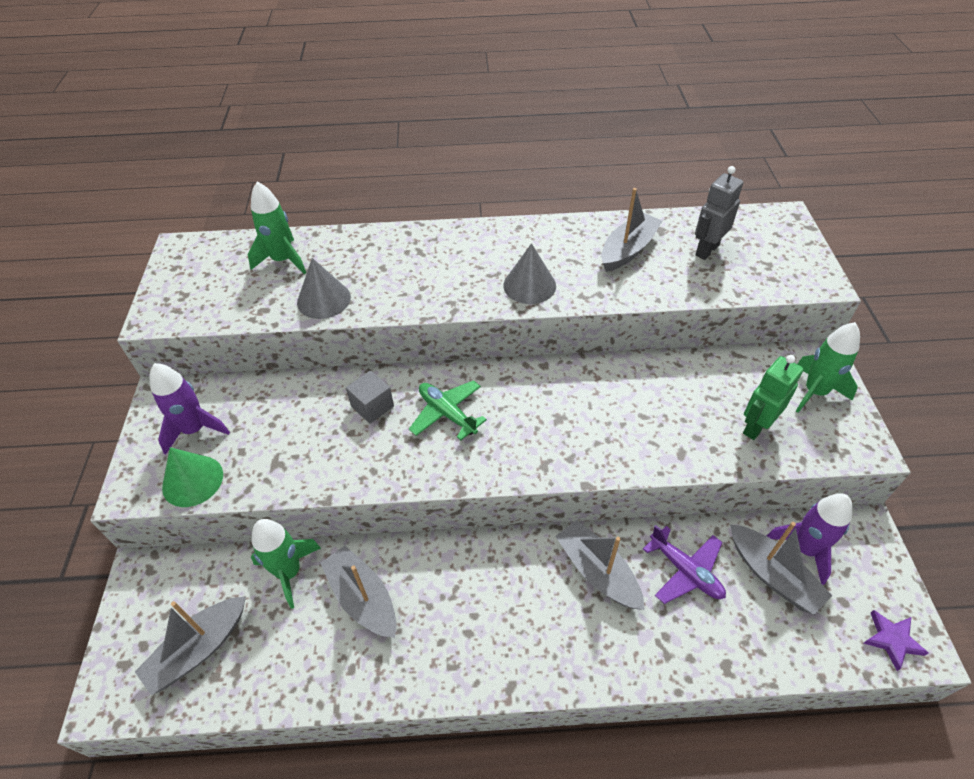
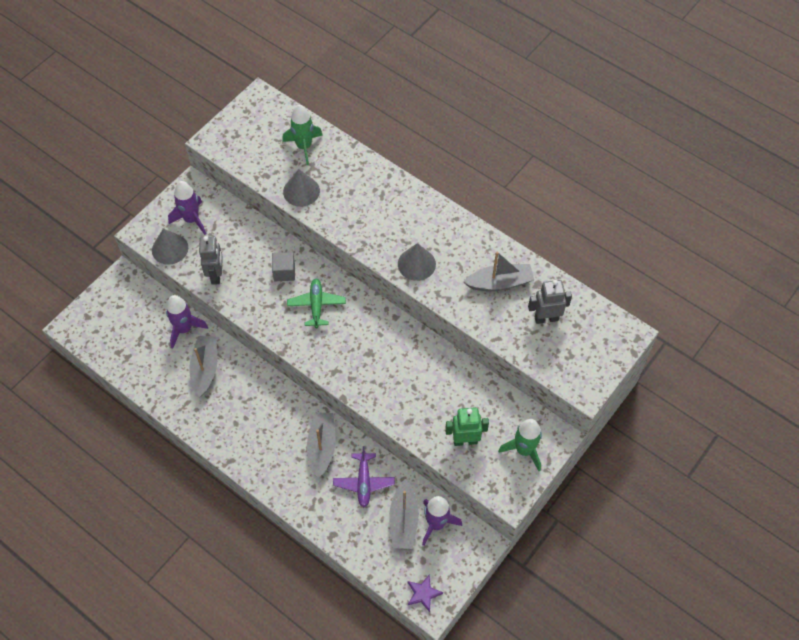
camera: 40 degrees right, 10 degrees up
(192, 480) = (170, 249): green cone -> grey cone
(199, 649) = (120, 334): grey boat -> none
(287, 467) = (216, 275): none -> grey robot
(289, 572) = (184, 329): green rocket -> purple rocket

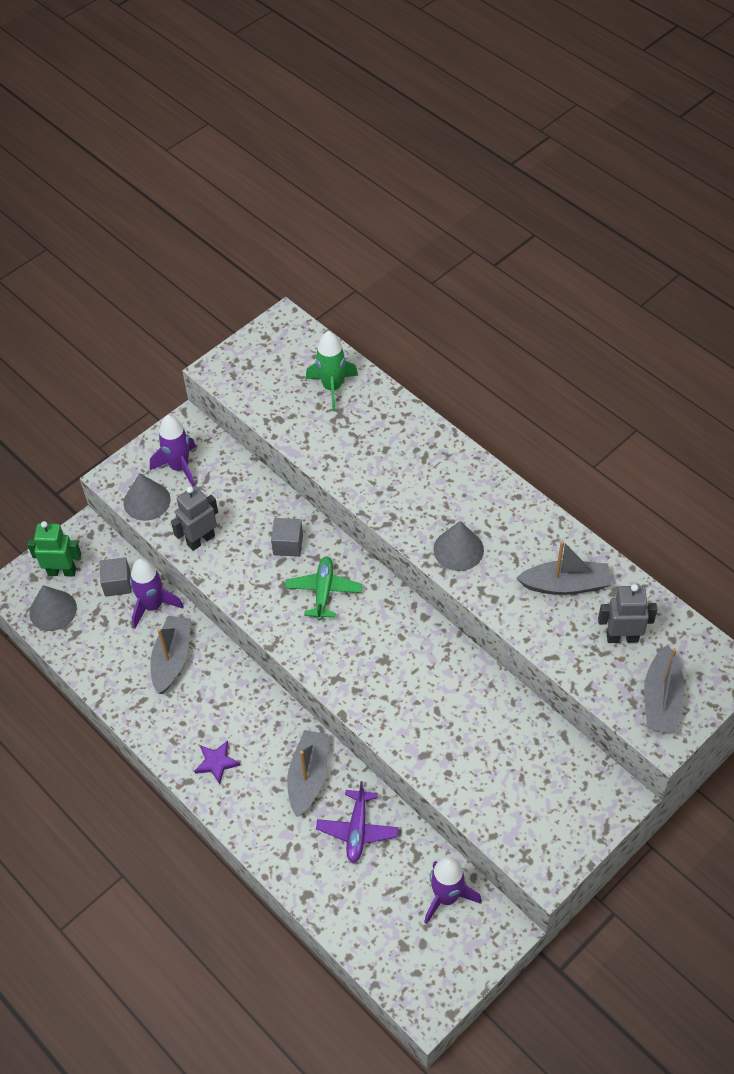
camera: 10 degrees right, 5 degrees down
(154, 315) = (117, 584): none -> grey cube
(216, 275) = (200, 540): grey robot -> grey robot turned 135 degrees counterclockwise
(301, 191) = (321, 443): grey cone -> grey cone (53, 610)
(404, 520) = (404, 887): grey boat -> grey boat (661, 699)
(423, 593) = (417, 988): purple star -> purple star (216, 762)
(465, 440) = (496, 788): green robot -> green robot (62, 571)
(524, 450) = (574, 810): green rocket -> none

